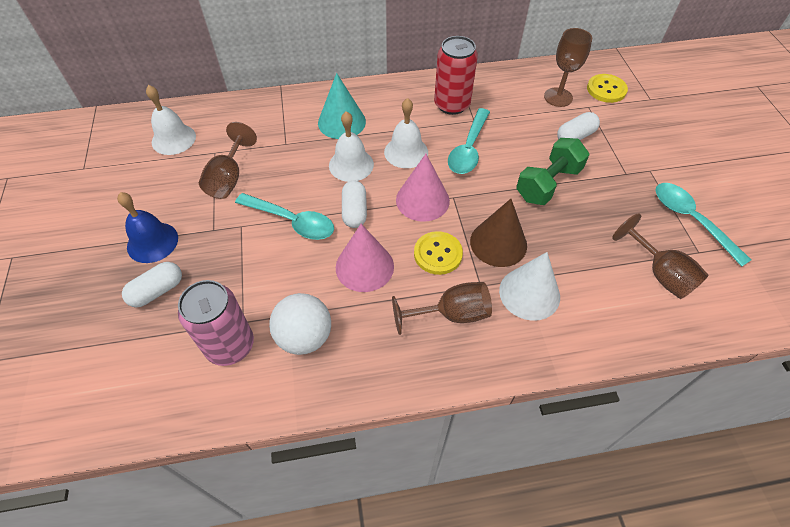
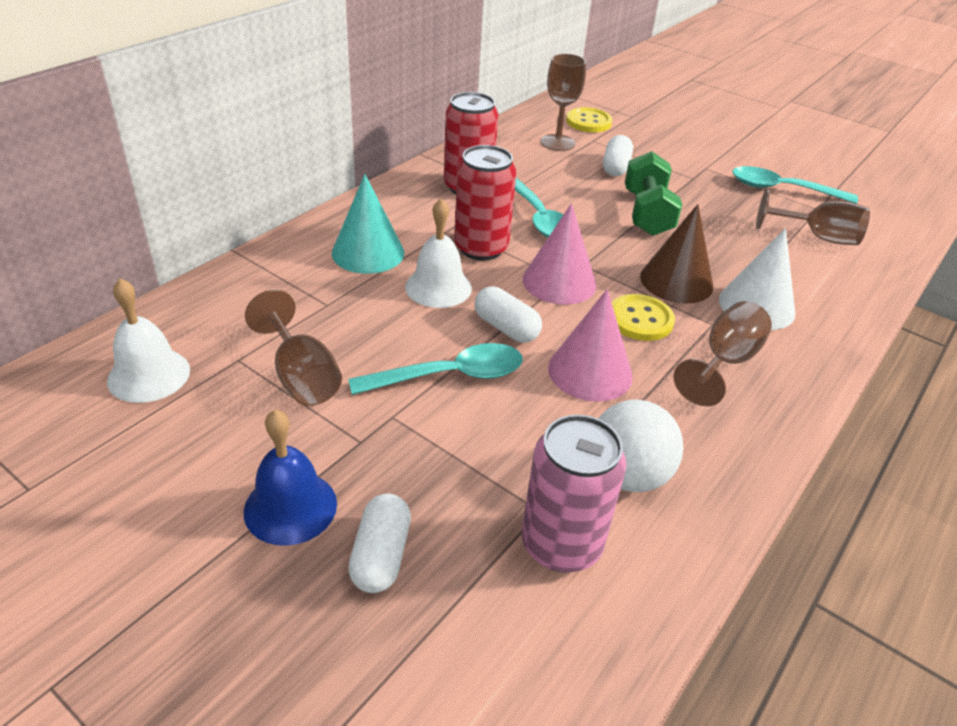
camera: 45 degrees left, 15 degrees down
(406, 152) = (481, 248): white bell -> red can

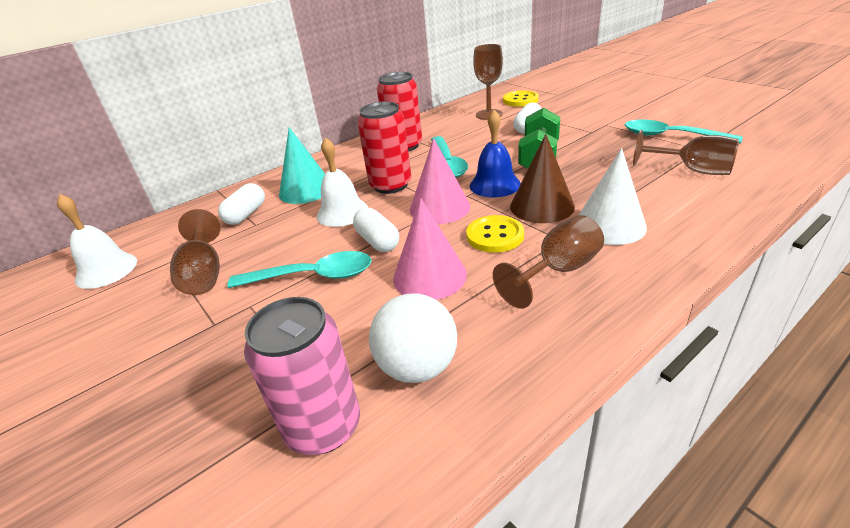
camera: 20 degrees right, 5 degrees down
(290, 507) = (129, 372): blue bell -> blue bell (494, 184)
(381, 556) = (168, 420): white capsule -> white capsule (246, 214)

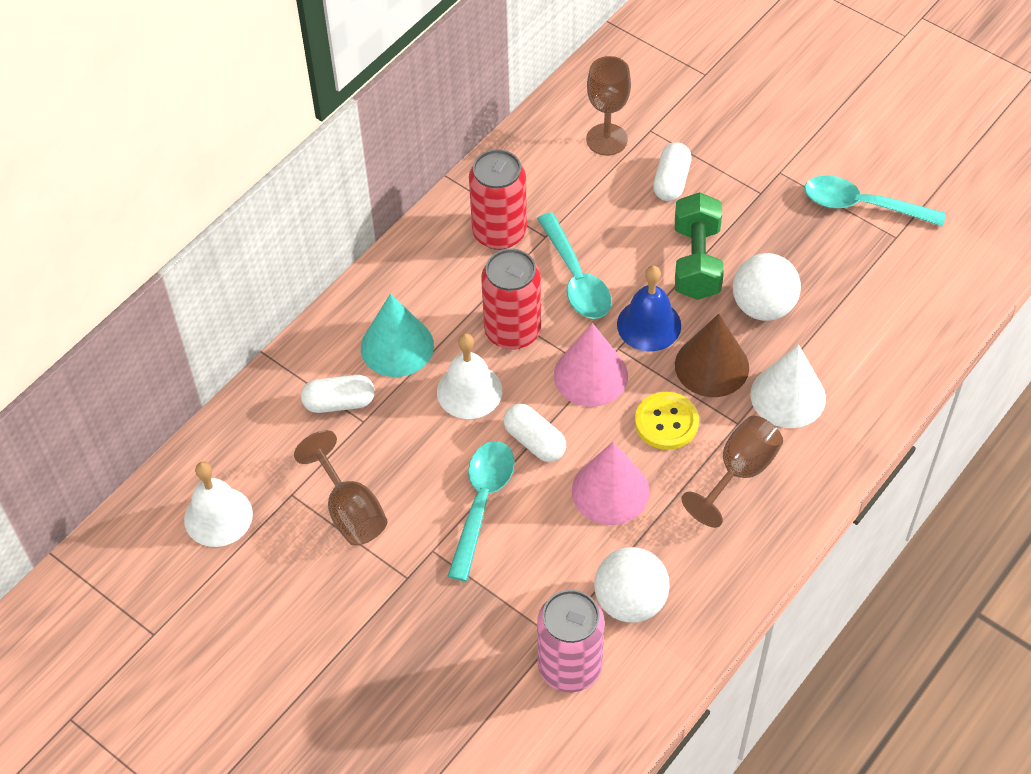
camera: 15 degrees left, 20 degrees up
(246, 214) = (339, 403): white capsule -> white capsule turned 75 degrees clockwise
(312, 276) = (482, 502): turquoise spoon -> turquoise spoon turned 60 degrees counterclockwise
(520, 100) = (648, 93): yellow button -> none
(589, 178) = (763, 306): none -> white ball
(692, 170) = (881, 287): brown goblet -> none

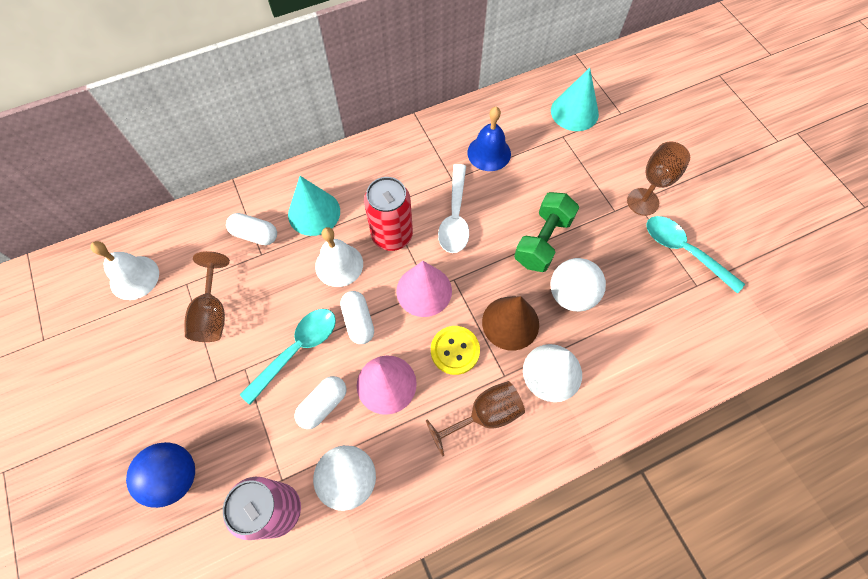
camera: 25 degrees right, 10 degrees up
(429, 691) = (175, 477): none -> blue ball
(499, 232) = (424, 164): red can -> none
(576, 278) = (455, 217): turquoise spoon -> white spoon
(606, 139) = (530, 131): brown goblet -> brown goblet (642, 202)
(647, 95) = (574, 112): none -> turquoise cone
(649, 325) = (484, 272): blue bell -> blue bell (489, 153)
(671, 181) = (557, 177): white capsule -> white capsule (323, 405)

